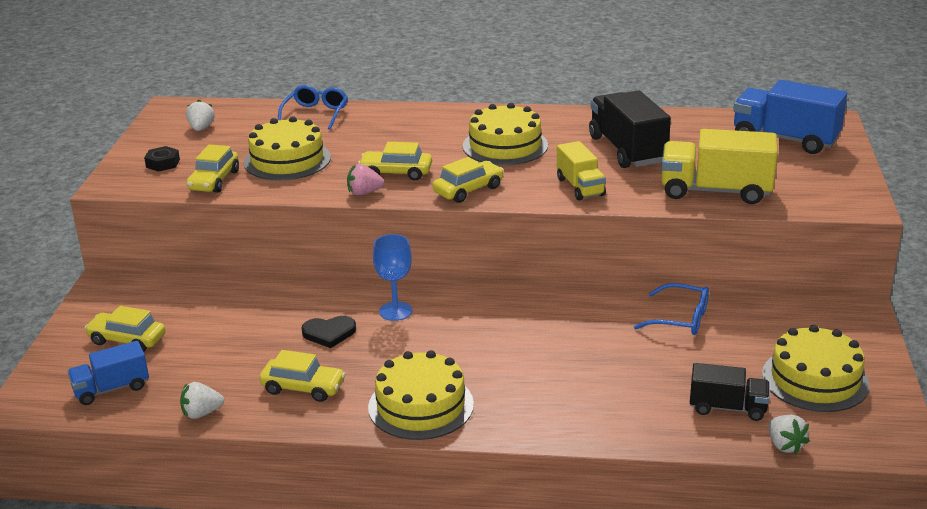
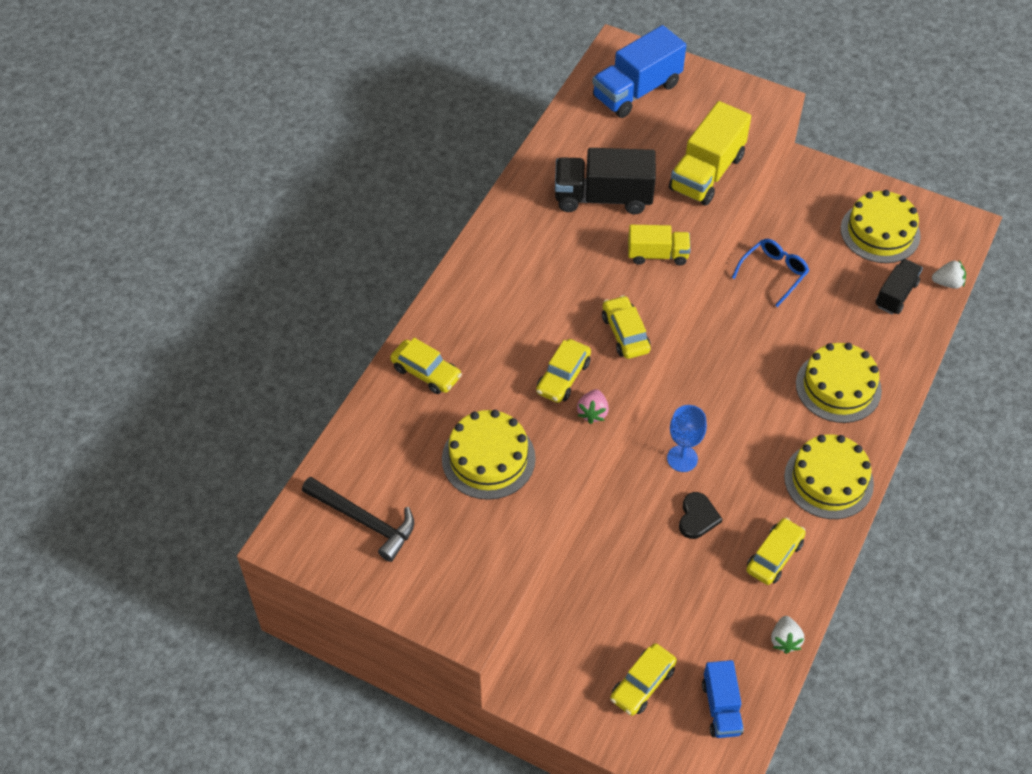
camera: 70 degrees left, 25 degrees up
(163, 163) = (437, 572): black nut -> none
(201, 128) = (364, 521): white strawberry -> black hammer
(214, 181) = (504, 531): yellow car -> yellow car (426, 372)
(315, 114) = (387, 408): blue glasses -> none
(505, 146) = (548, 278): yellow cake -> yellow cake (838, 387)

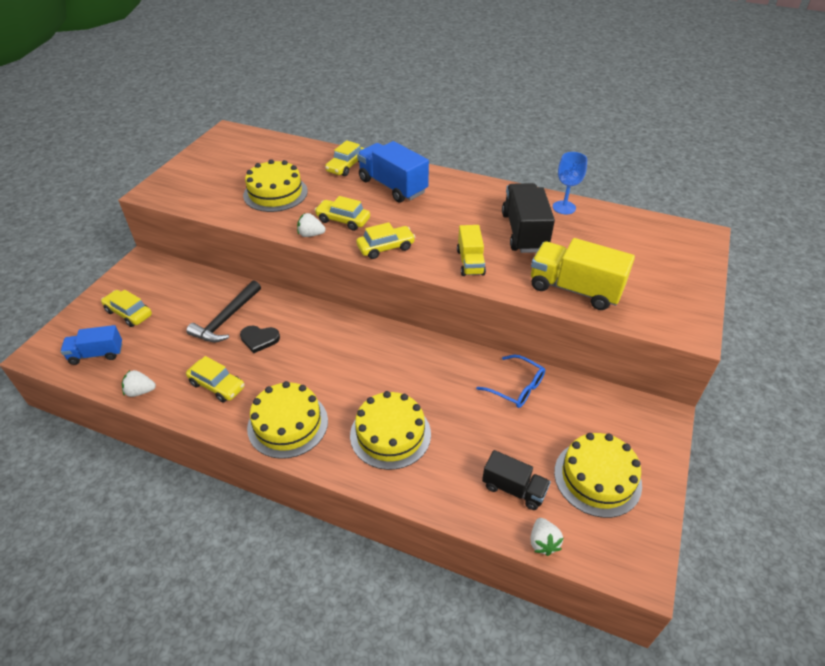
camera: 85 degrees right, 10 degrees down
(364, 521) = (235, 153): black hammer -> black hammer (226, 319)
(592, 413) = (311, 234): pink strawberry -> white strawberry
(636, 91) = (656, 246): blue truck -> blue truck (392, 186)
(682, 458) = (313, 330): blue goblet -> blue goblet (564, 207)

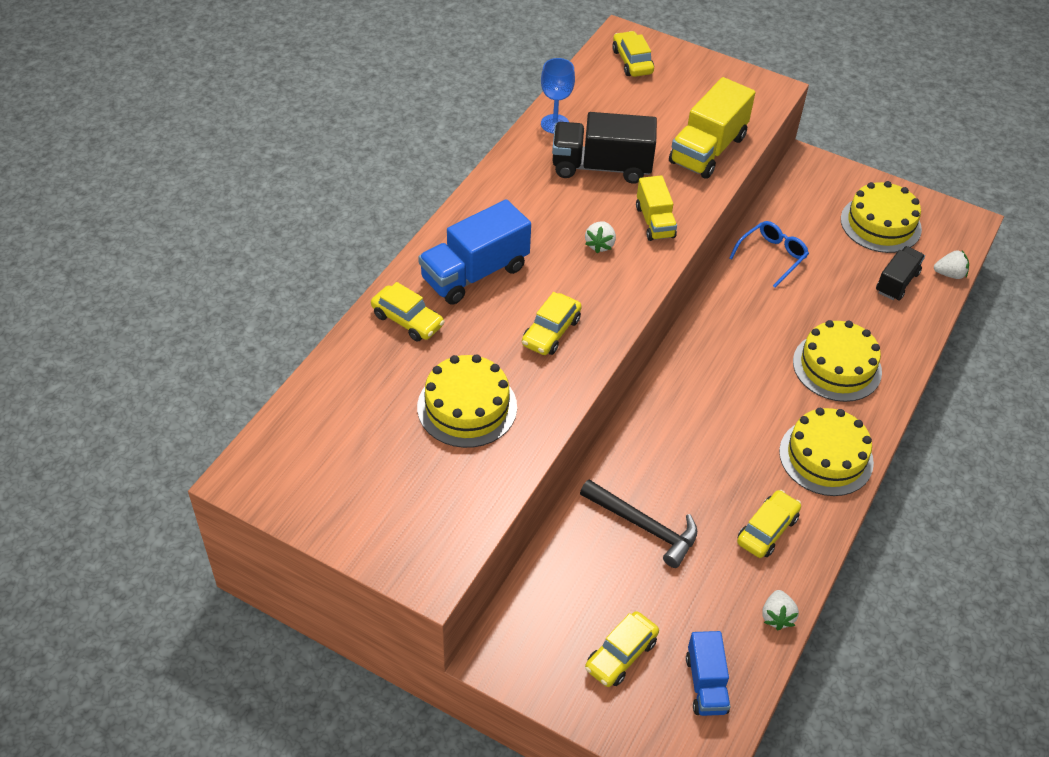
camera: 85 degrees left, 5 degrees up
(259, 339) = (686, 487): black heart -> none
(311, 234) = (580, 368): white strawberry -> white strawberry (600, 245)
(386, 247) = (618, 293): yellow car -> yellow car (632, 61)
(470, 262) = (654, 222): yellow truck -> yellow truck turned 75 degrees clockwise

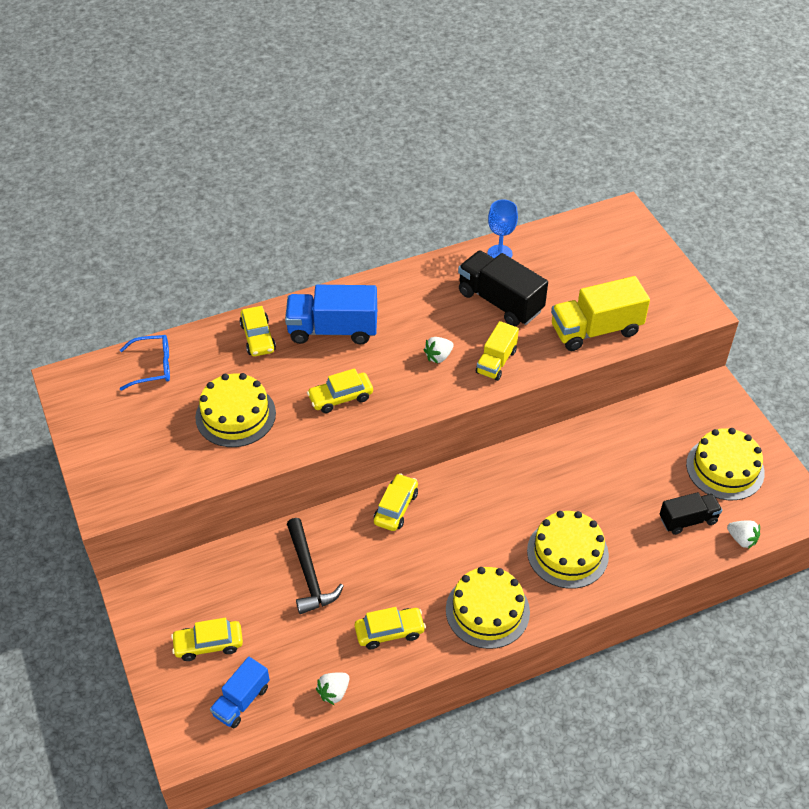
camera: 40 degrees right, 0 degrees up
(632, 61) = (609, 235): yellow car -> yellow car (396, 508)
(772, 256) = (605, 444): blue glasses -> blue glasses (153, 367)

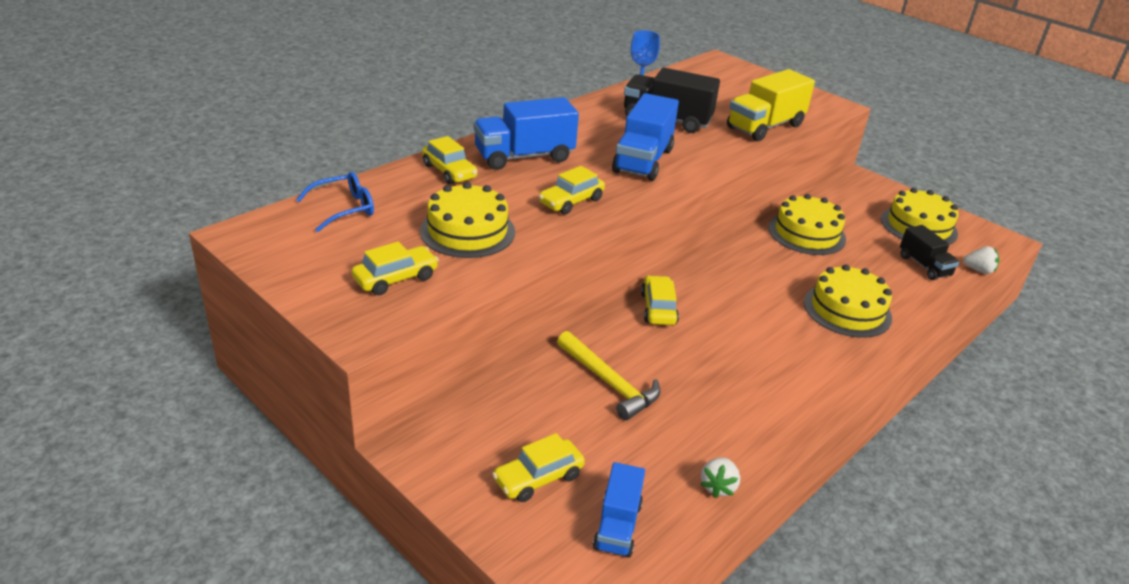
camera: 25 degrees left, 15 degrees down
(309, 574) = (609, 383): black hammer -> yellow hammer
(389, 632) = (734, 414): yellow car -> yellow car (396, 278)
(438, 357) = (643, 161): white strawberry -> blue truck
(487, 610) = (815, 372): yellow cake -> yellow cake (806, 233)
(496, 362) = (698, 157): yellow truck -> none
(688, 520) = (924, 266): black truck -> black truck turned 105 degrees clockwise

